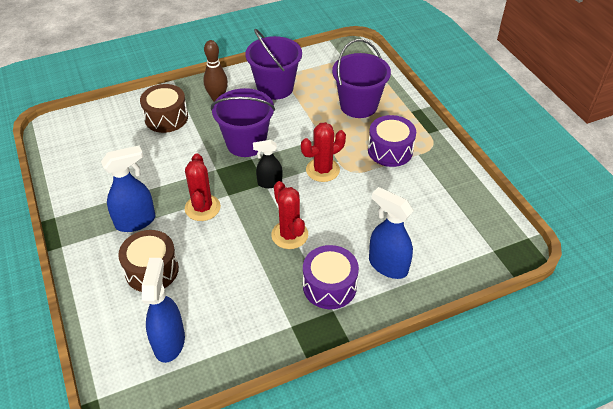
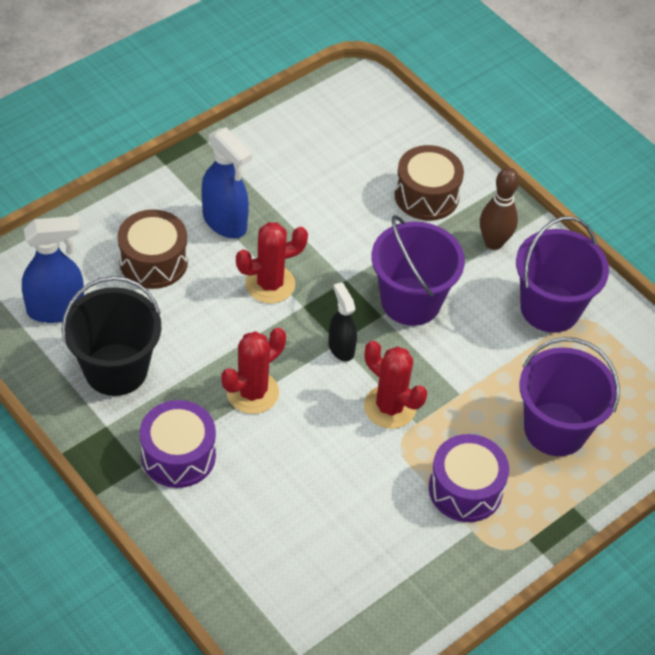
camera: 70 degrees right, 5 degrees up
(242, 311) = (116, 369): none -> black bucket
(387, 265) = (232, 518): blue spray bottle -> none

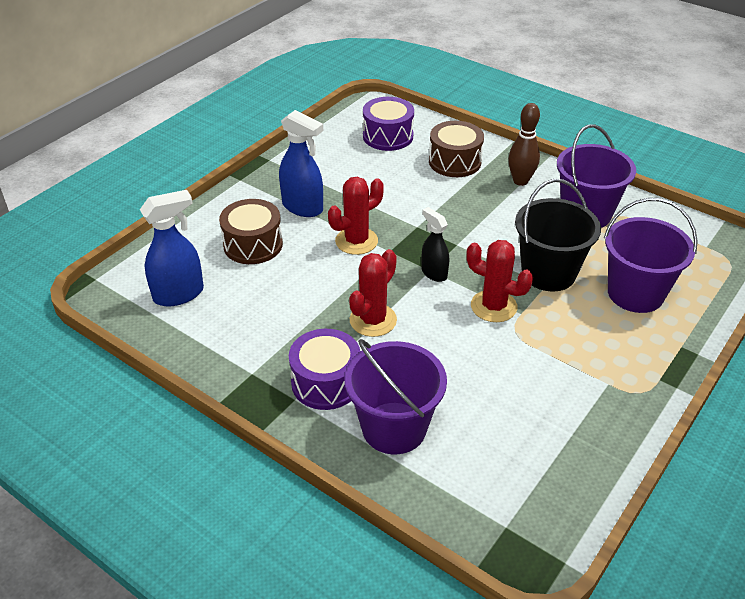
camera: 10 degrees left, 10 degrees down
(116, 369) = (246, 328): black bucket -> black bucket (548, 273)
(410, 301) = (475, 230): purple bucket -> purple bucket (394, 428)
(465, 489) = (586, 353): purple drum -> purple drum (388, 136)

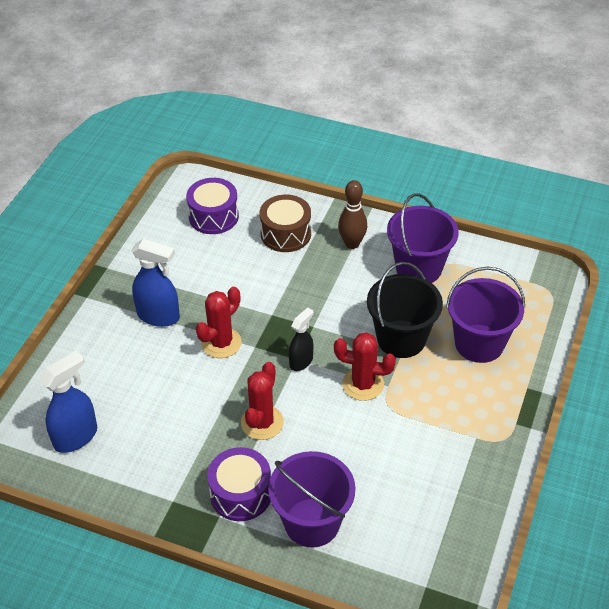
camera: 15 degrees left, 5 degrees up
(253, 245) = (126, 368): brown drum -> none
(434, 273) = (301, 361): black spray bottle -> black spray bottle turned 90 degrees clockwise

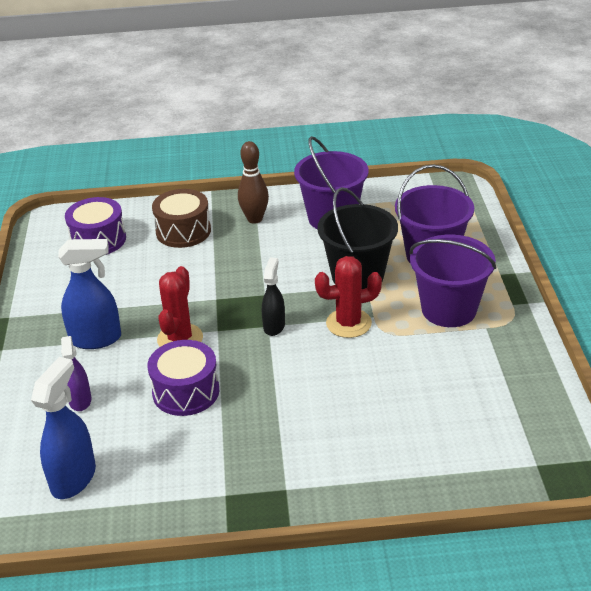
camera: 25 degrees left, 10 degrees down
(116, 369) = (80, 400): none -> purple spray bottle
(241, 494) = (294, 460): purple drum -> purple drum (186, 392)
(262, 422) = (271, 390): red cactus -> none
(312, 522) = (386, 455): purple bucket -> purple bucket (449, 309)

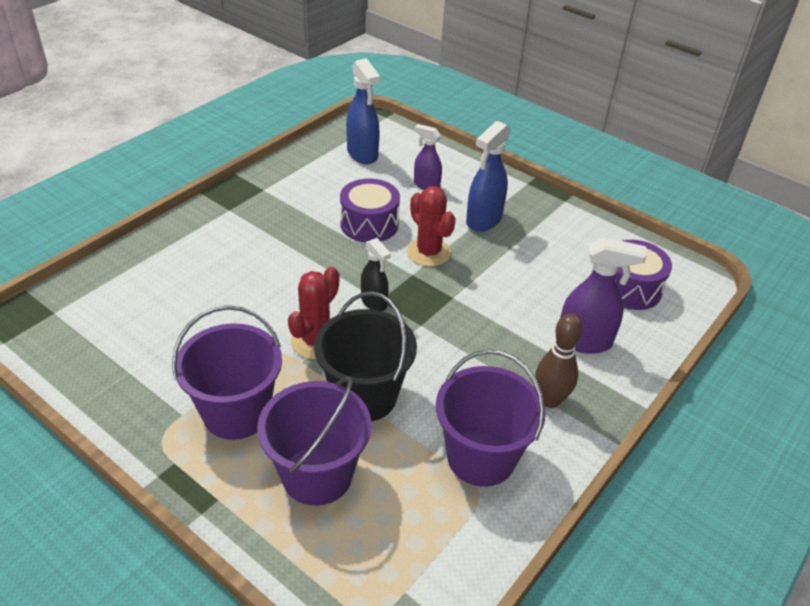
camera: 130 degrees right, 5 degrees up
(183, 231) = (584, 341): brown drum -> purple spray bottle

